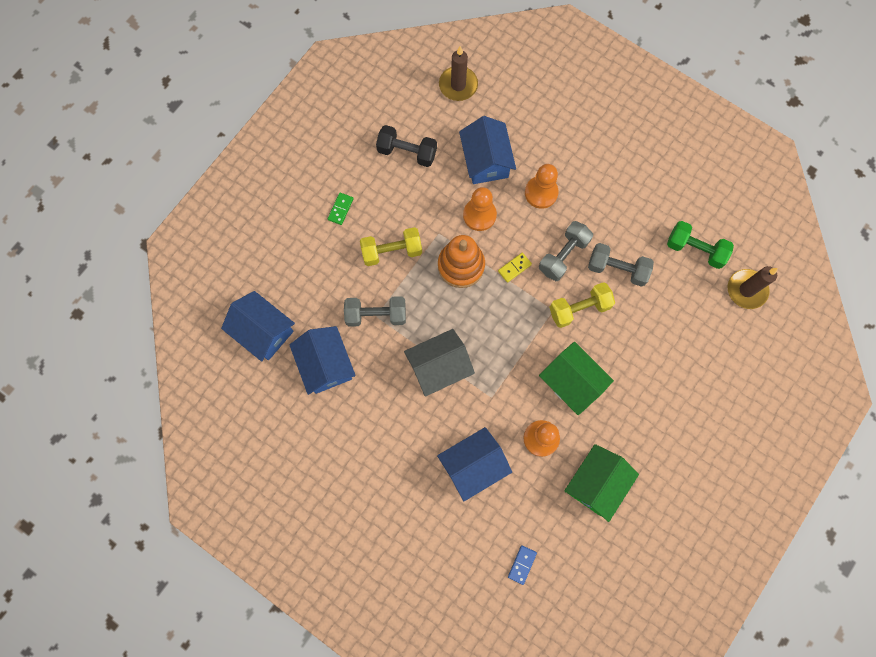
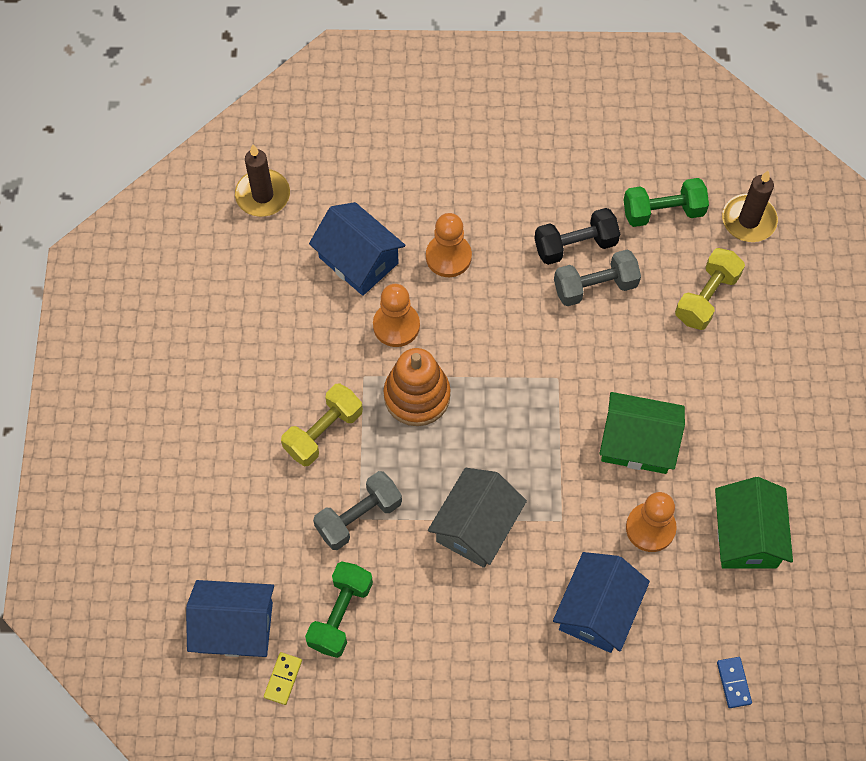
camera: 35 degrees left, 10 degrees down
(325, 365) = (340, 614): blue house -> green dumbbell
(340, 209) = (225, 423): green domino -> none
(407, 152) = (258, 308): black dumbbell -> black dumbbell (575, 245)
(514, 268) = (480, 359): yellow domino -> yellow domino (283, 679)
(563, 255) = (525, 310): grey dumbbell -> none
(579, 308) = (586, 357): yellow dumbbell -> yellow dumbbell (706, 297)

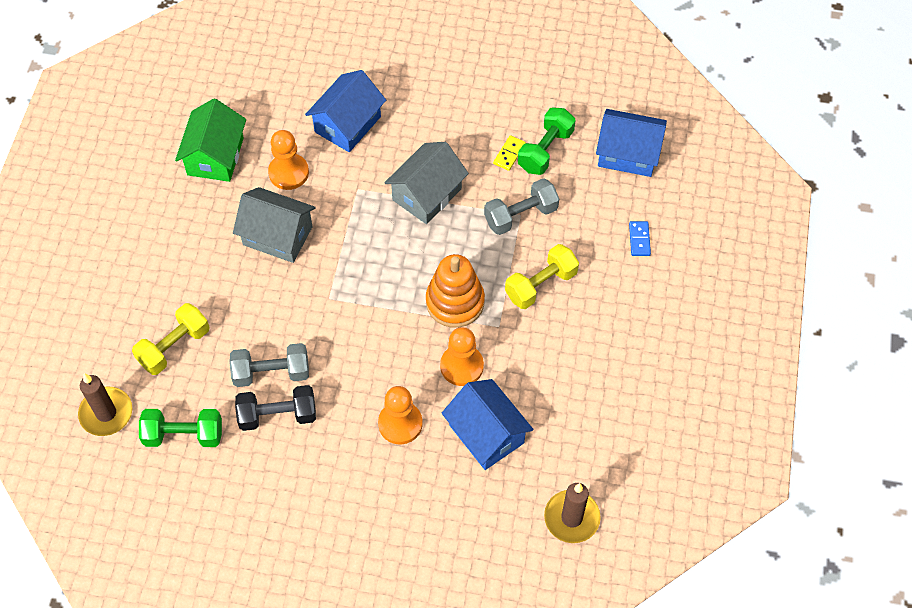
camera: 170 degrees left, 5 degrees down
(283, 679) = (594, 116): yellow domino -> yellow domino (509, 154)
(637, 443) = (277, 235): green house -> grey house
(733, 683) = (263, 66): blue domino -> blue domino (639, 239)

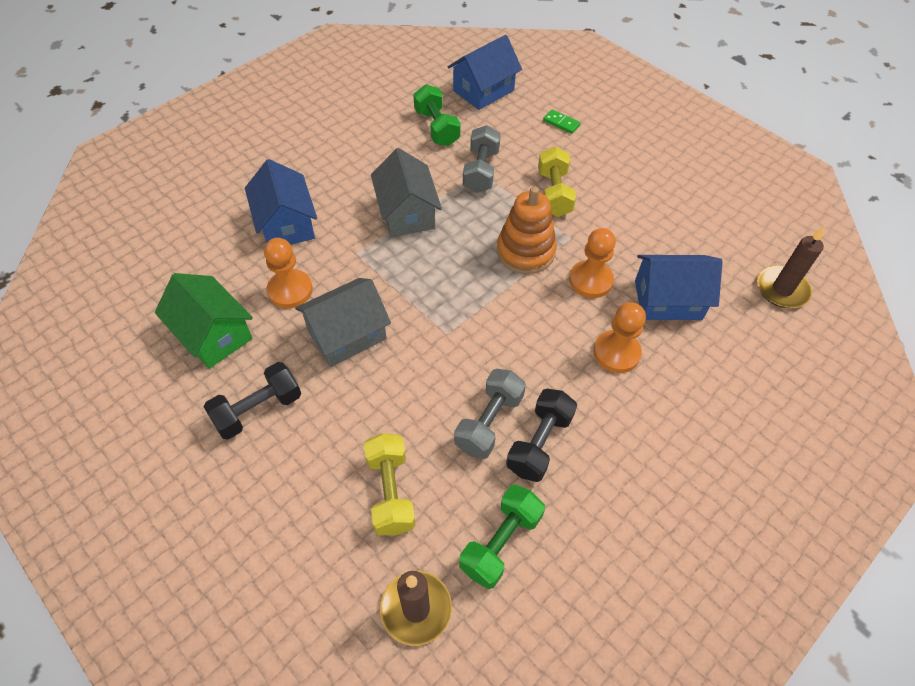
camera: 55 degrees left, 5 degrees down
(178, 227) = (258, 410): none -> black dumbbell
(509, 154) = (419, 148): yellow domino -> none
(639, 239) = (561, 123): blue domino -> green domino

